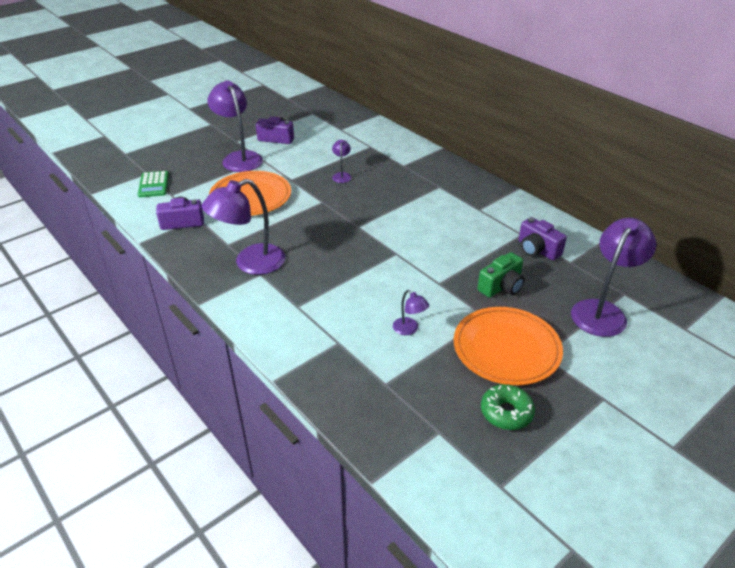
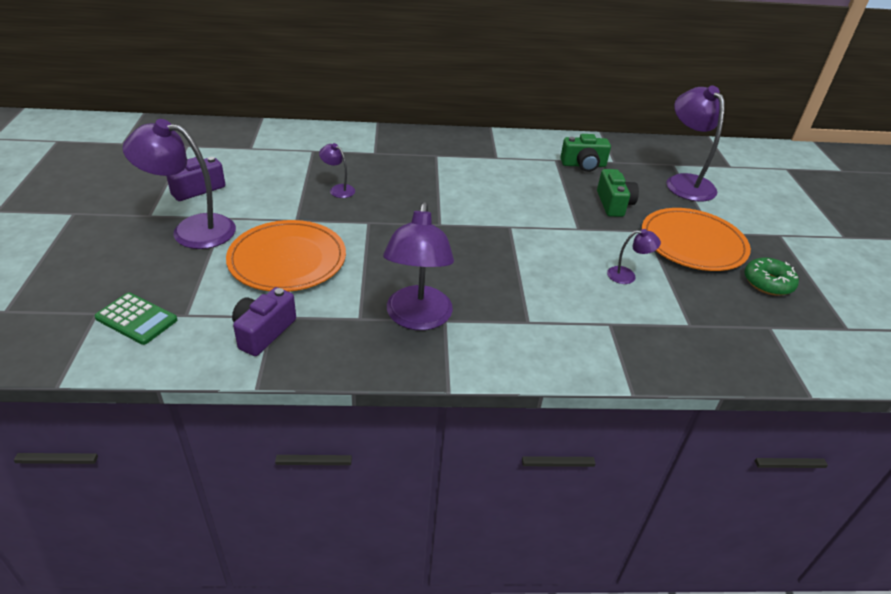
camera: 55 degrees left, 0 degrees up
(537, 250) = (583, 165): purple camera -> green camera

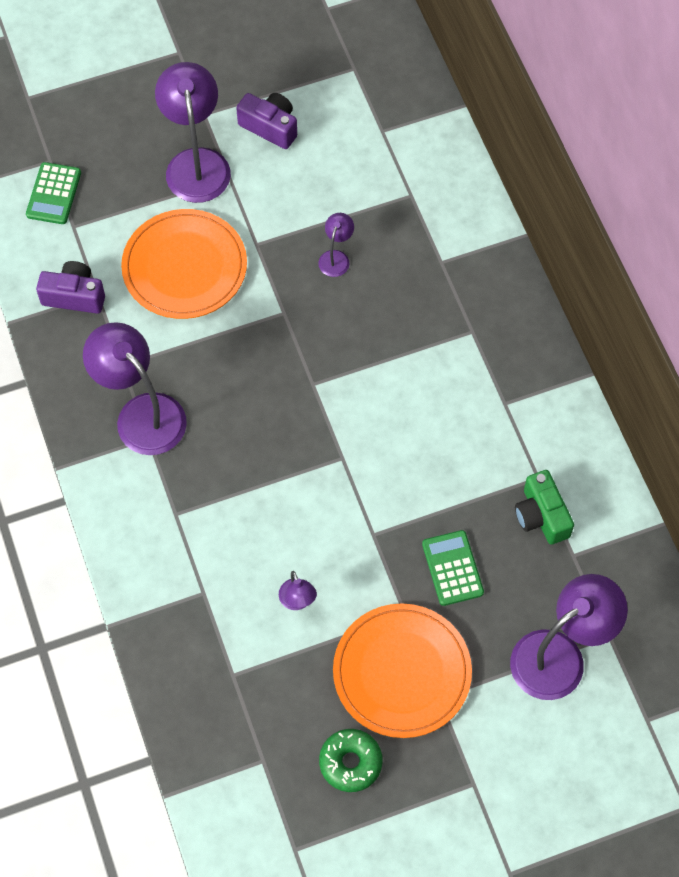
camera: 75 degrees right, 25 degrees up
(417, 318) = (141, 413): purple lamp -> purple lamp turned 60 degrees clockwise
(614, 204) = (452, 568): green camera -> green calculator

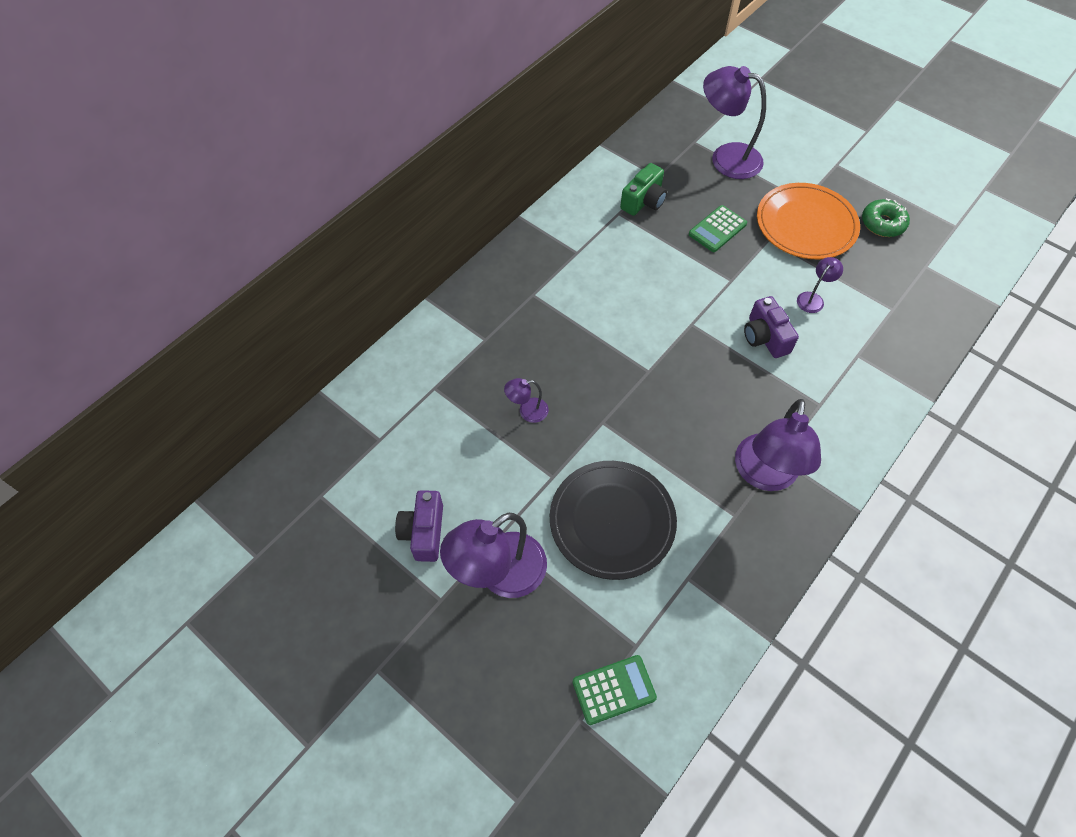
camera: 120 degrees left, 5 degrees down
(74, 296) = (703, 597): purple camera -> purple camera (765, 337)
(184, 267) = (612, 521): orange plate -> black plate

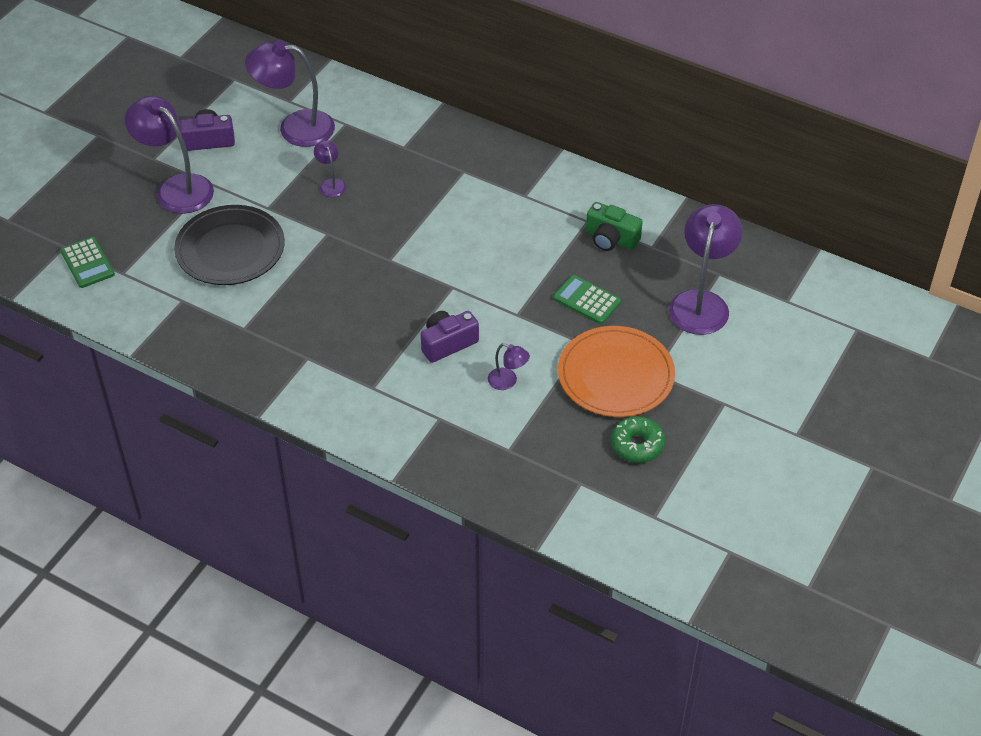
camera: 80 degrees right, 10 degrees down
(764, 475) = (287, 347): purple lamp -> purple lamp (295, 127)

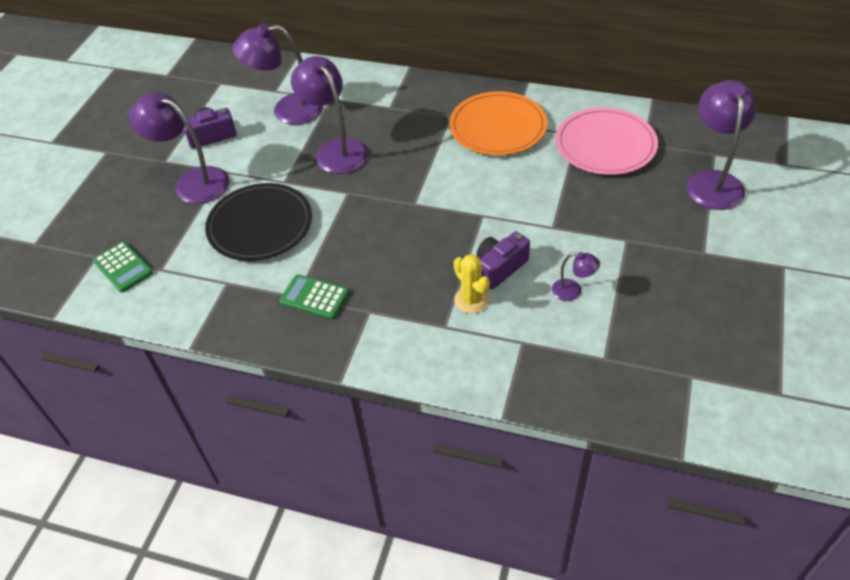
camera: 10 degrees left, 0 degrees up
(331, 184) = (336, 150): purple lamp -> purple lamp, size x2.14
(408, 368) = (471, 300): none -> yellow cactus
(587, 300) = (610, 201): green calculator -> green calculator (314, 297)
(611, 239) = (605, 145): green camera -> pink plate
(616, 375) = (670, 262): orange plate -> orange plate (498, 127)
(637, 445) = (725, 325): green donut -> none

